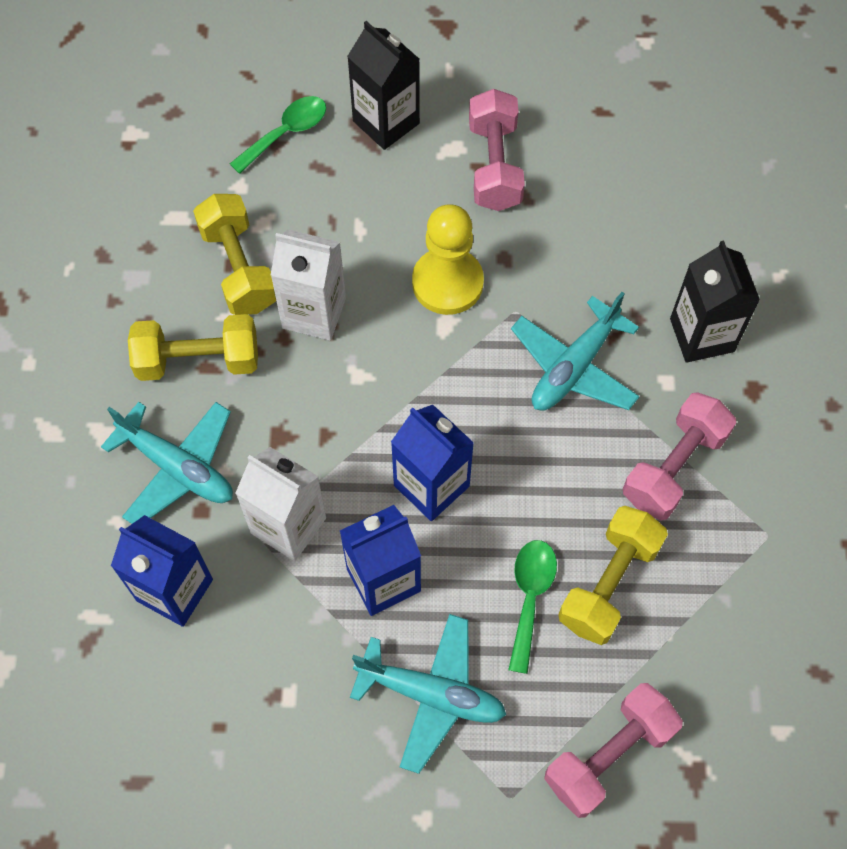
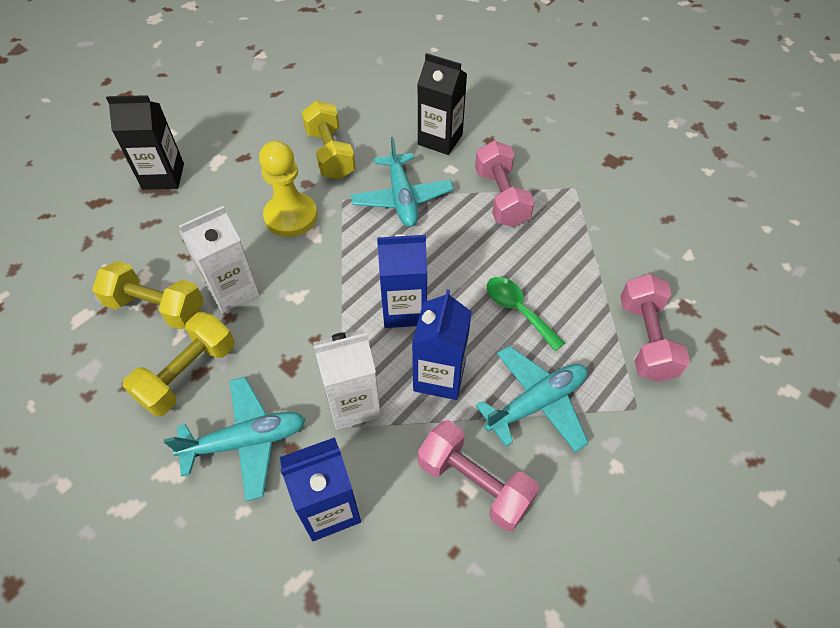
camera: 50 degrees left, 10 degrees down
(286, 133) = (106, 223): green spoon -> none
(494, 165) = (249, 151): pink dumbbell -> pink dumbbell (474, 483)
(609, 583) = (542, 269): yellow dumbbell -> yellow dumbbell (330, 154)

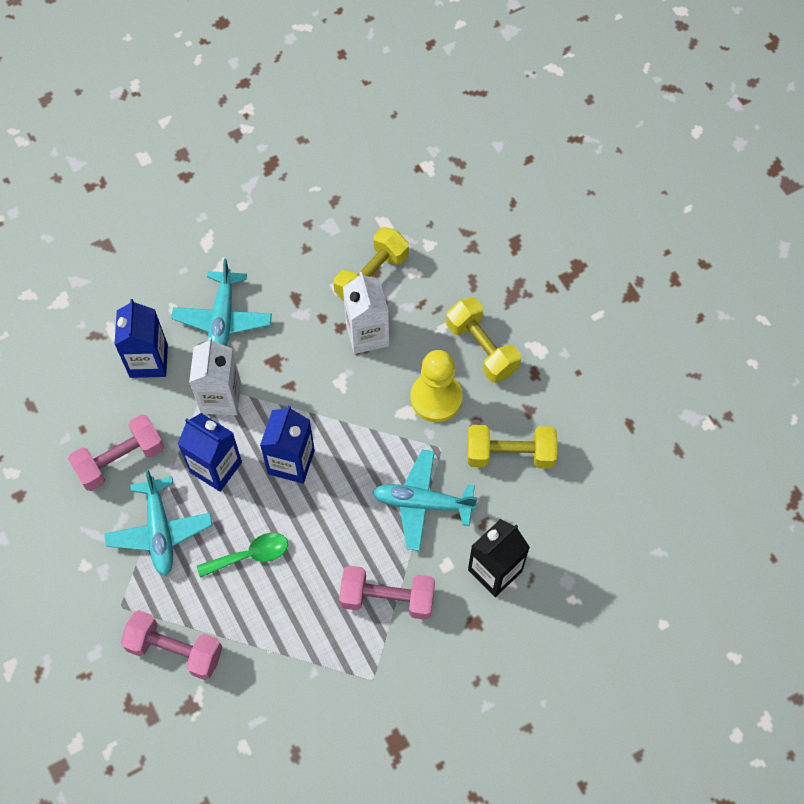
camera: 110 degrees right, 10 degrees up
(163, 176) = (531, 300): black carton -> none
(188, 374) = (297, 290): yellow dumbbell -> yellow dumbbell (482, 348)

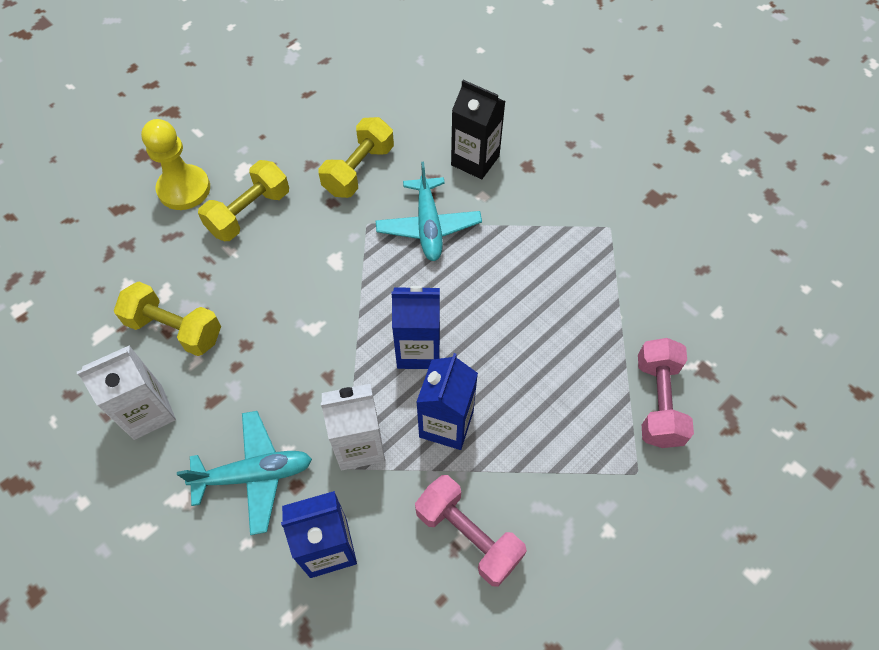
camera: 105 degrees left, 5 degrees down
(160, 531) = (538, 460): turquoise plane -> none
(250, 555) = (532, 360): green spoon -> none
(367, 334) = (250, 316): white carton -> white carton (148, 412)
(387, 598) = (531, 233): pink dumbbell -> none
(436, 398) = (313, 239): yellow pawn -> yellow pawn (184, 189)
(510, 454) = (359, 170): yellow dumbbell -> yellow dumbbell turned 45 degrees clockwise

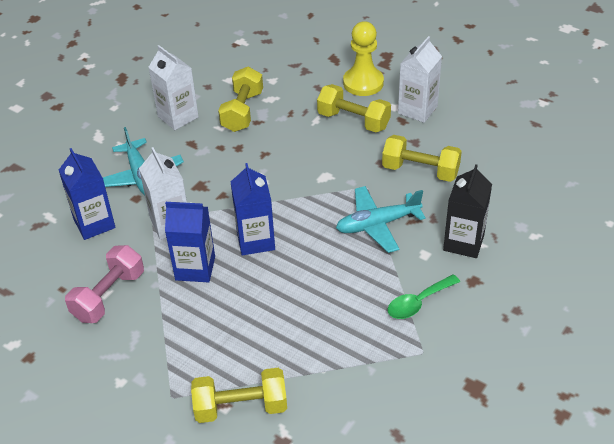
camera: 80 degrees right, 15 degrees down
(258, 149) = (417, 110): none -> white carton
(546, 216) = (418, 302): none -> green spoon
(658, 402) = (241, 407): pink dumbbell -> yellow dumbbell

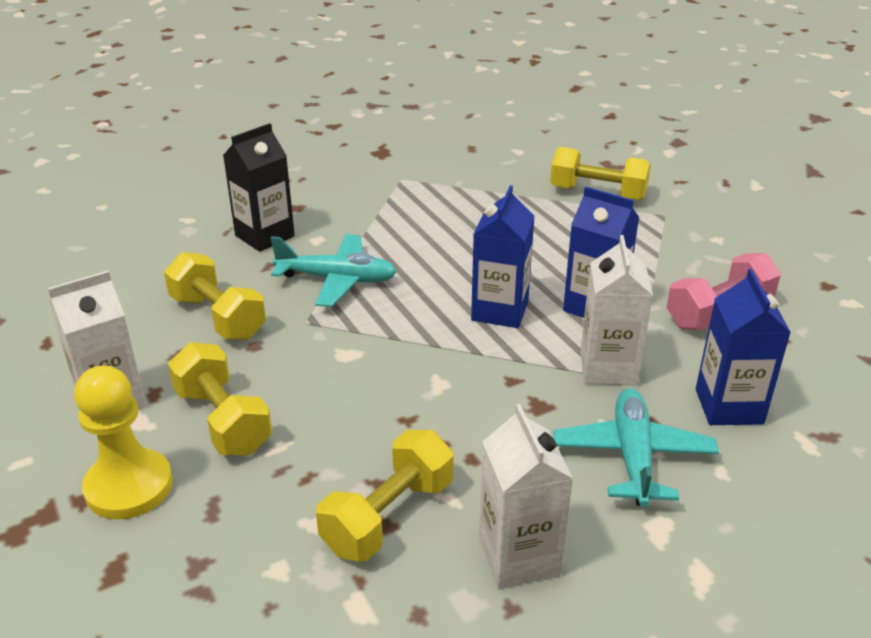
camera: 155 degrees left, 10 degrees down
(418, 302) = (368, 208): green spoon -> none

